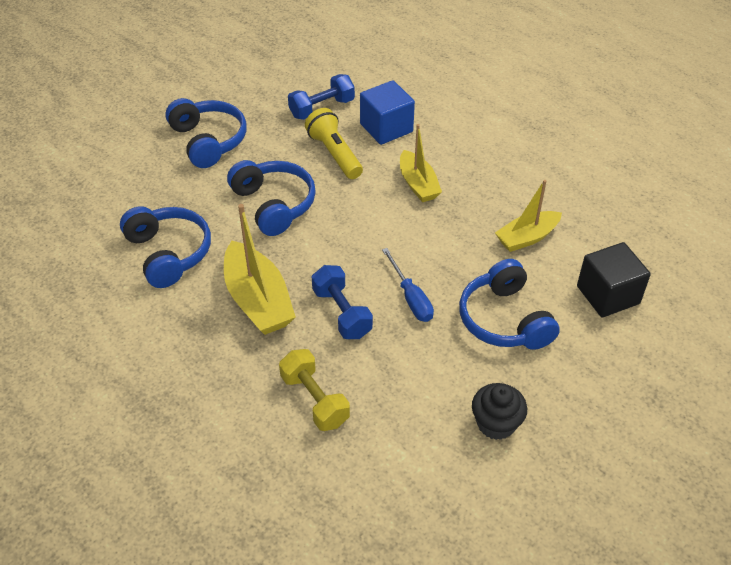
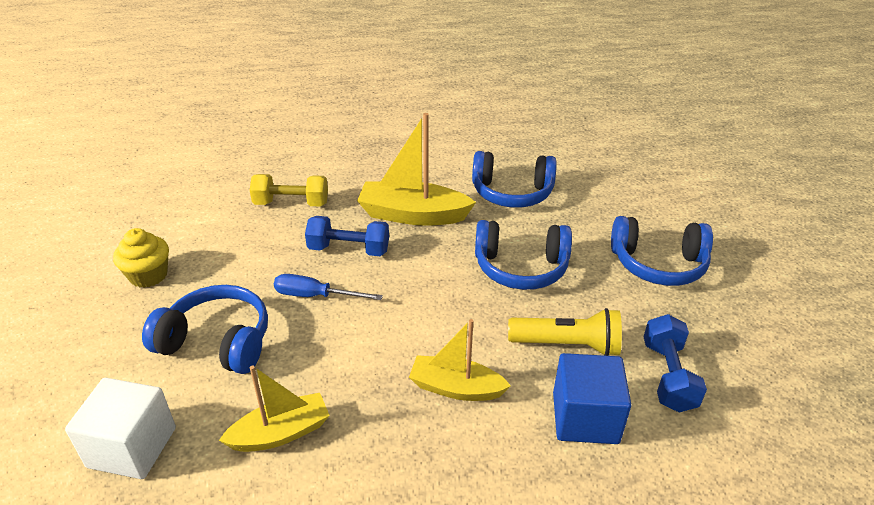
camera: 125 degrees right, 10 degrees down
(496, 423) = (148, 275): black cupcake -> yellow cupcake
(527, 238) = (281, 433): yellow boat -> yellow boat turned 60 degrees clockwise
(608, 295) = (132, 447): black cube -> white cube

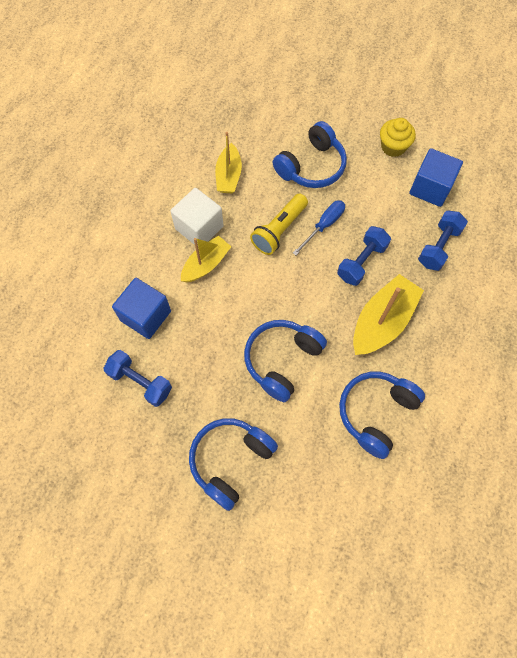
camera: 120 degrees right, 30 degrees up
(132, 447) = (258, 118): white cube -> white cube (199, 227)
(207, 229) = (430, 188): none -> blue cube
(291, 204) = (438, 247): yellow dumbbell -> blue dumbbell
(567, 345) = (198, 342): yellow flashlight -> yellow flashlight (279, 230)

